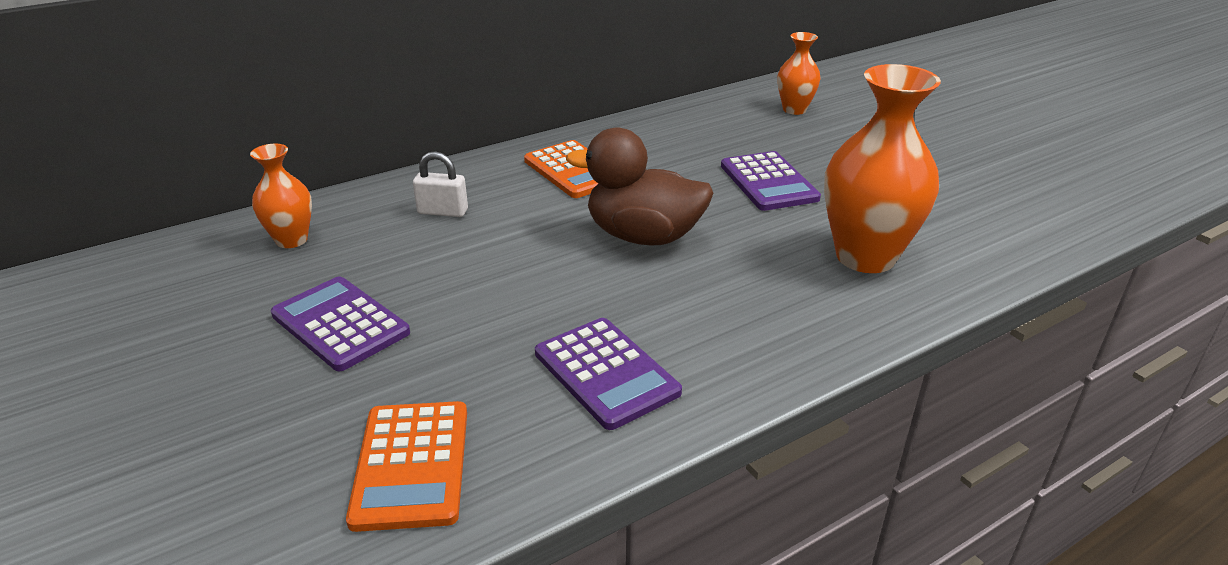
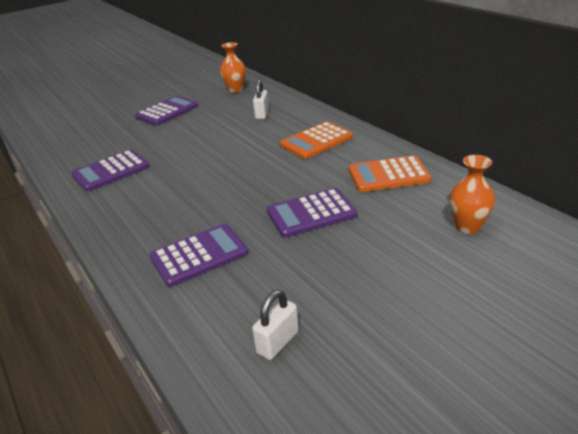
camera: 90 degrees right, 0 degrees up
(411, 465) = (75, 140): orange calculator -> orange calculator (388, 175)
(643, 236) = (233, 170): brown duck -> none
(865, 257) = (199, 255): orange vase -> purple calculator
(993, 207) = (278, 342): none -> white padlock

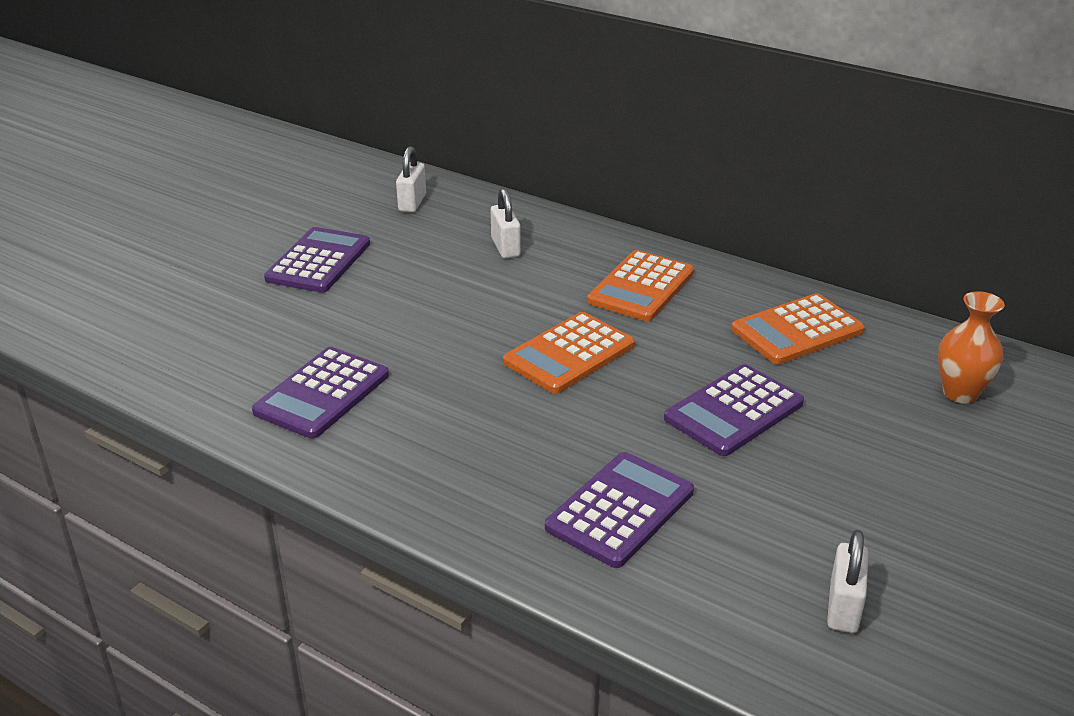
camera: 25 degrees left, 0 degrees up
(235, 90) = (412, 203): orange vase -> white padlock
(246, 169) = (569, 354): none -> orange calculator

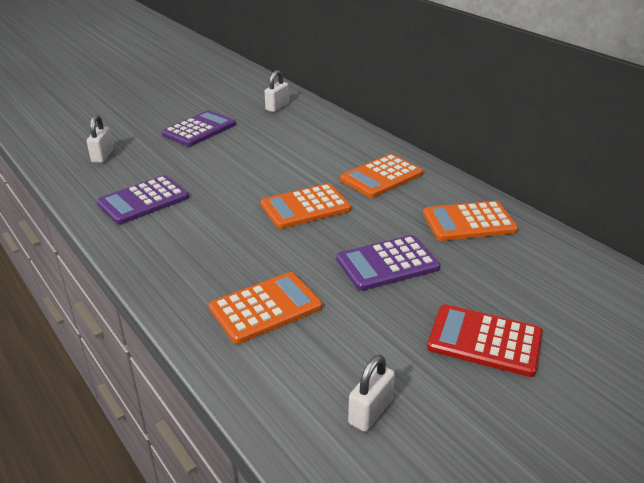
camera: 20 degrees right, 0 degrees up
(505, 247) = (313, 140): white padlock -> white padlock (102, 156)
(620, 510) = (265, 308): purple calculator -> orange calculator
(915, 484) = (484, 340): none -> red calculator
(960, 393) = (563, 287): orange vase -> none

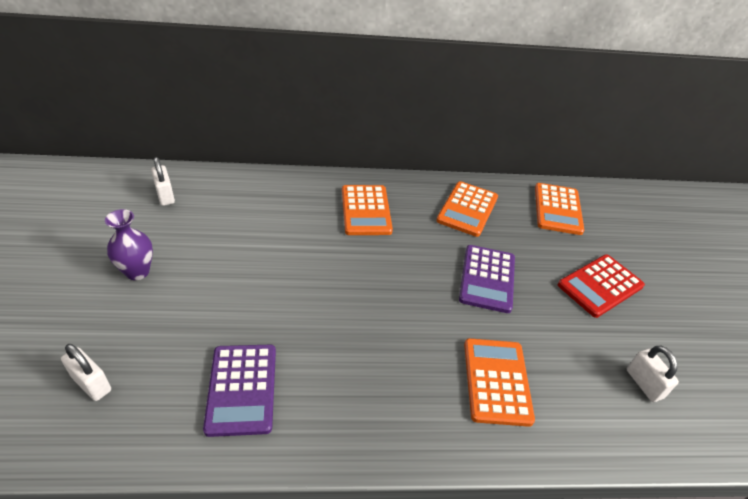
camera: 60 degrees left, 10 degrees up
(199, 129) = (137, 272): purple calculator -> purple vase
(305, 207) = (370, 278): orange calculator -> orange calculator (557, 209)

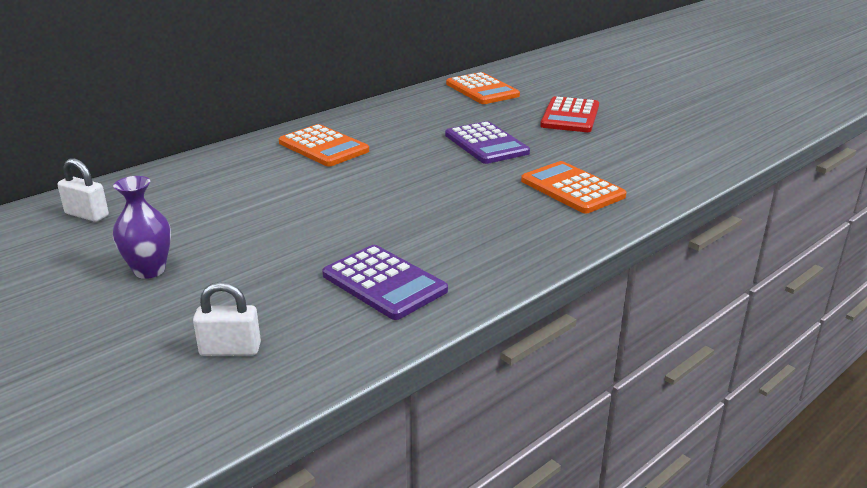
camera: 35 degrees left, 15 degrees down
(467, 209) = (411, 114): orange calculator -> none
(644, 384) = (663, 148): white padlock -> none

